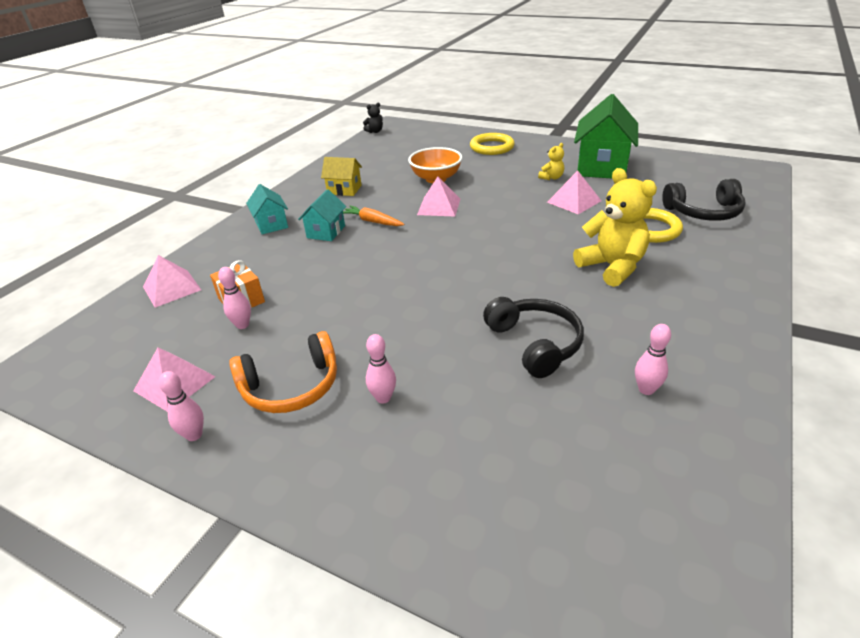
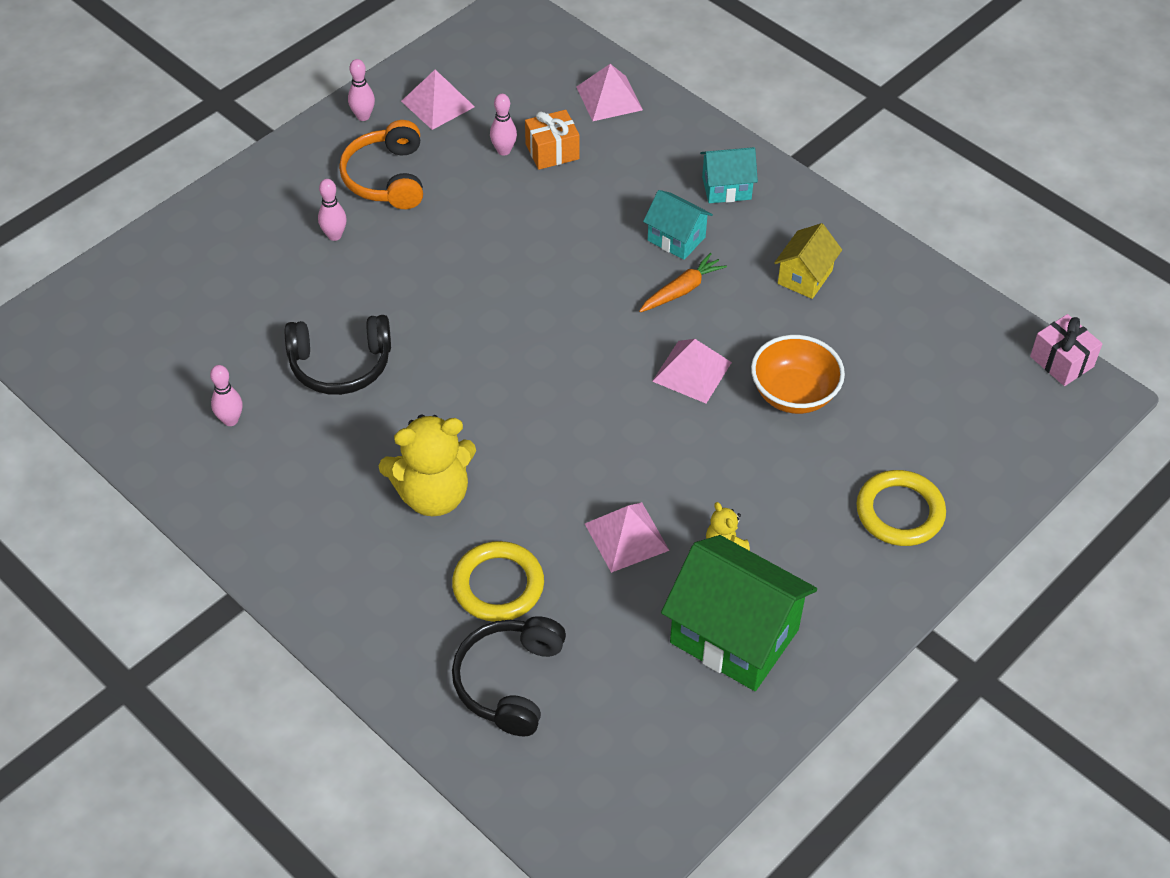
camera: 105 degrees right, 15 degrees up
(375, 131) = (1061, 361): black teddy bear -> pink gift

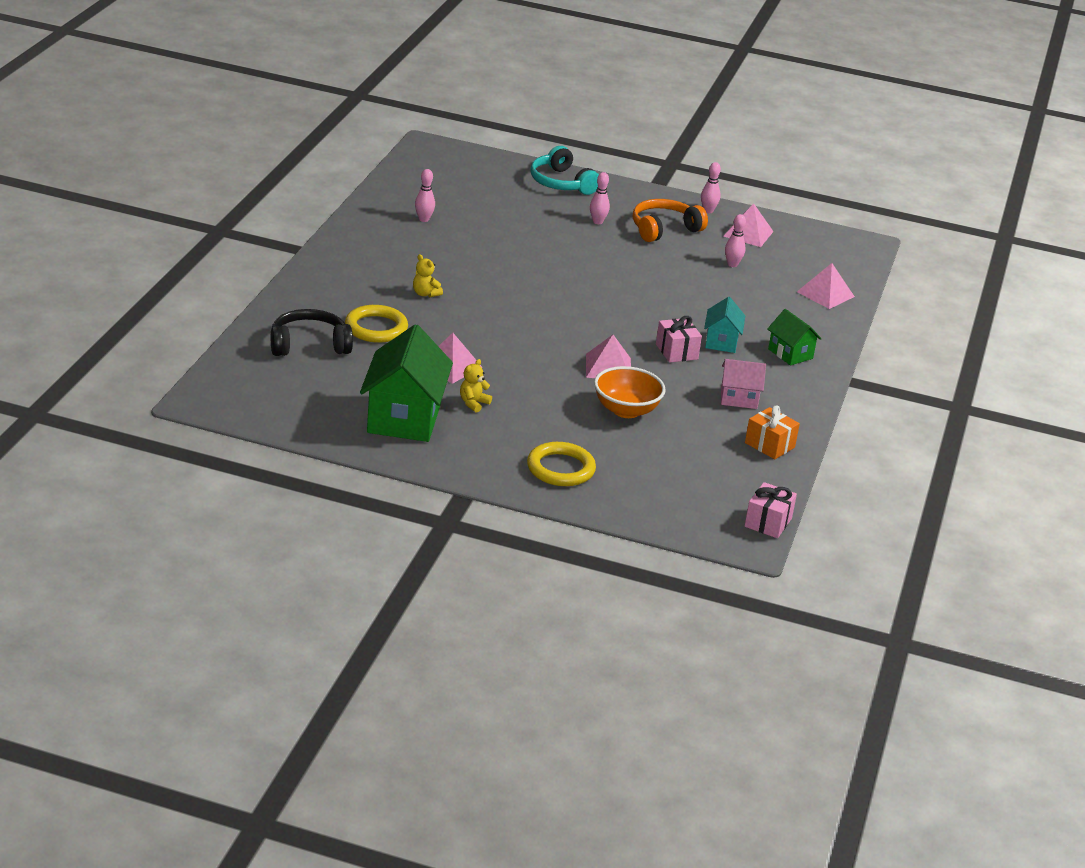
camera: 60 degrees right, 20 degrees down
(212, 230) = (561, 183): none -> turquoise headphones
(340, 365) = (497, 244): black headphones -> none
(433, 494) = (425, 294): yellow teddy bear -> yellow teddy bear, size x0.47
(552, 151) = (751, 282): orange gift -> orange gift (769, 445)
(681, 290) = (676, 352): orange carrot -> pink gift
(726, 188) = (790, 354): turquoise house -> green house
(805, 277) = (739, 398): yellow house -> pink house

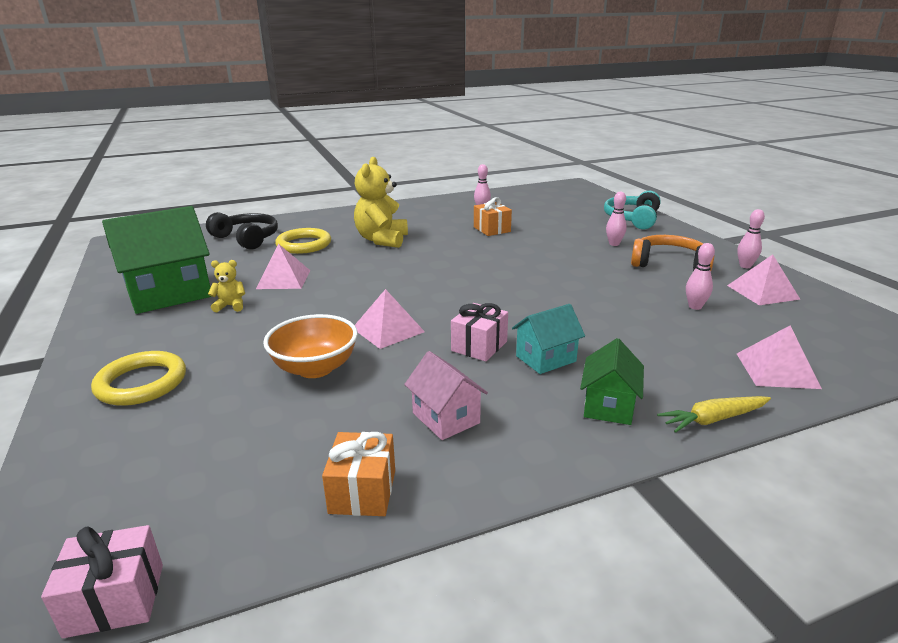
camera: 55 degrees right, 5 degrees down
(425, 294) = (382, 240): yellow teddy bear -> yellow teddy bear, size x2.11
(482, 242) = (492, 229): none -> orange gift
(837, 337) = (713, 419): none -> yellow carrot

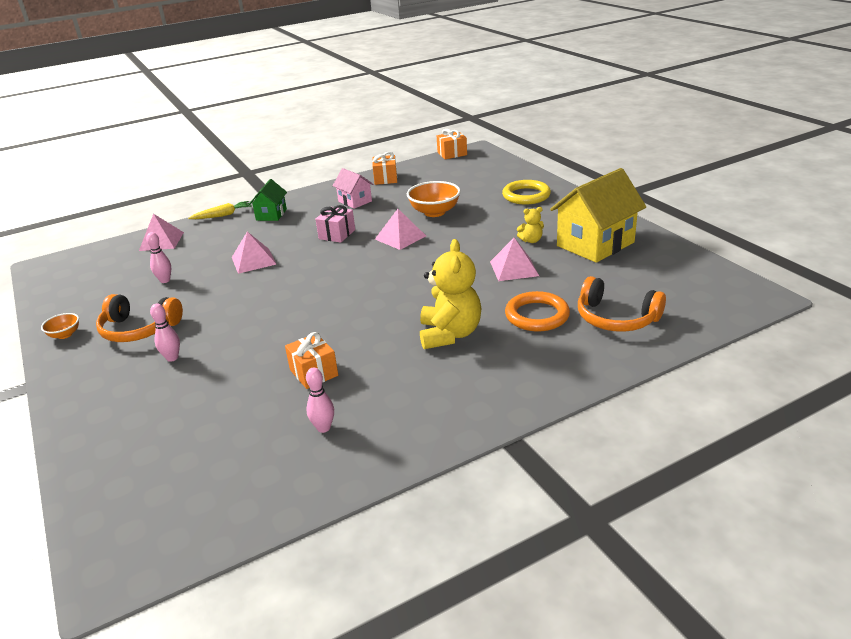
camera: 175 degrees right, 5 degrees up
(115, 599) = (452, 154): pink gift -> orange gift
(169, 294) = (595, 244): green house -> yellow house
(247, 239) = (616, 318): black headphones -> orange headphones
(304, 245) = (537, 315): yellow ring -> orange ring
(546, 359) = (296, 232): turquoise house -> none
(632, 219) = (102, 424): turquoise headphones -> none
(745, 266) = (65, 335): pink bowling pin -> orange bowl
(763, 292) = (91, 302): pink pyramid -> pink pyramid (253, 260)

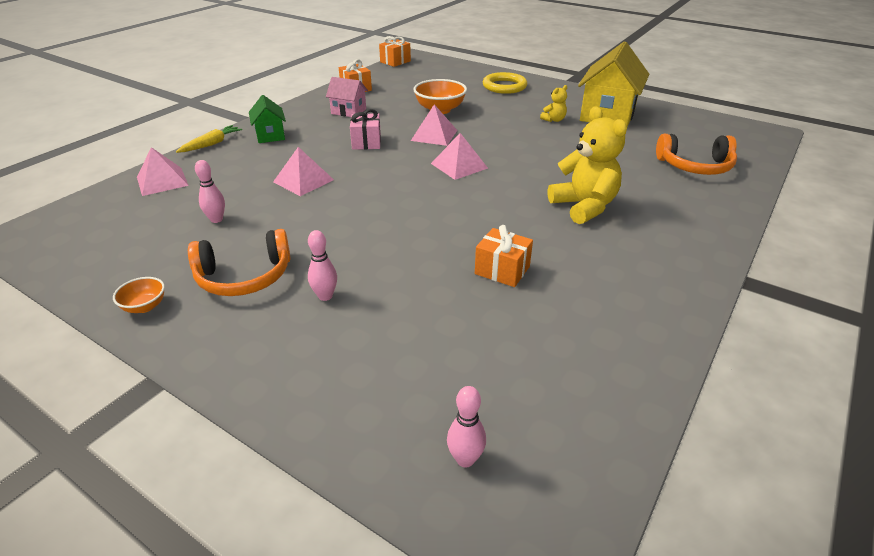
camera: 30 degrees left, 5 degrees up
(323, 428) = (577, 318): pink bowling pin -> pink bowling pin (465, 459)
(514, 268) = (568, 143): pink pyramid -> pink pyramid (459, 165)
(537, 315) = (634, 176): orange ring -> none

